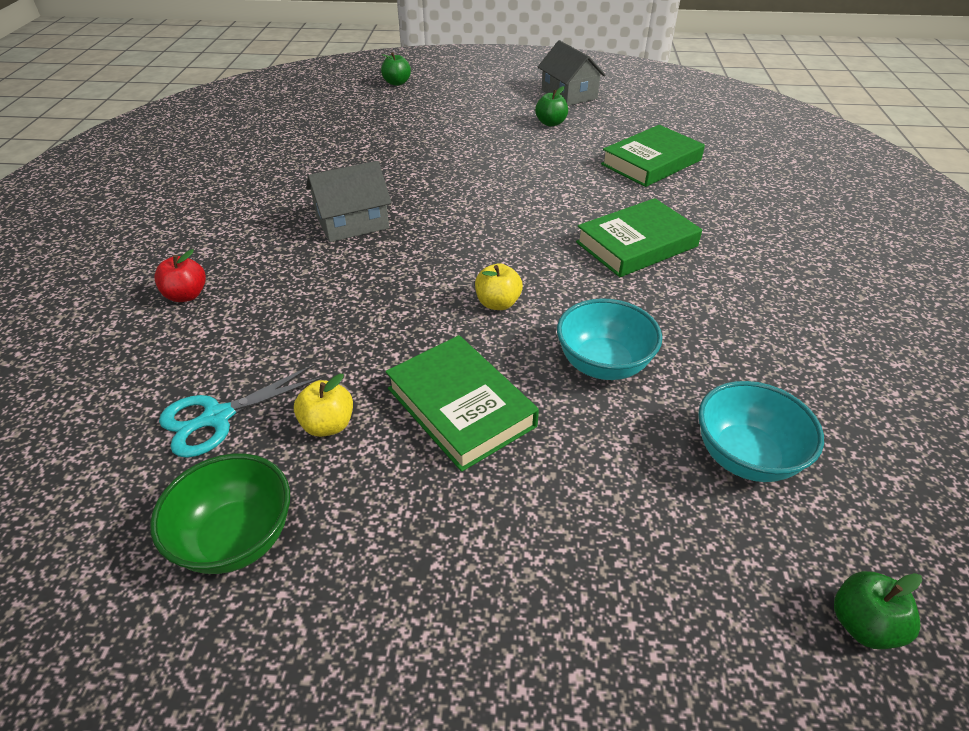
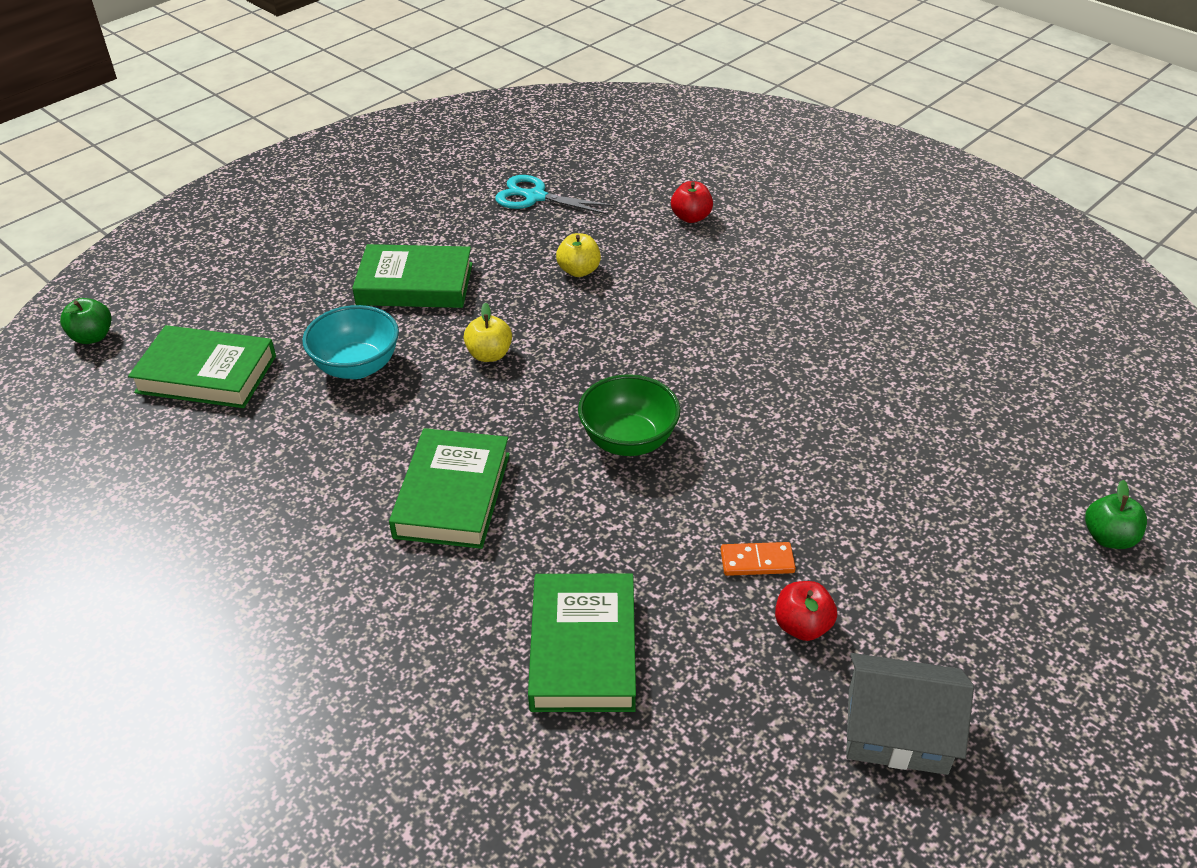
camera: 130 degrees right, 0 degrees up
(218, 417) = (535, 197): turquoise scissors -> turquoise scissors turned 75 degrees counterclockwise
(237, 538) = (436, 180): green bowl -> green bowl (628, 440)
(328, 425) = (473, 231): yellow apple -> yellow apple (579, 271)
(352, 223) = (711, 331): grey house -> none
(531, 143) = (757, 561): none -> orange domino
(551, 123) = (802, 626): green apple -> red apple
(745, 457) = (206, 374): turquoise bowl -> green book

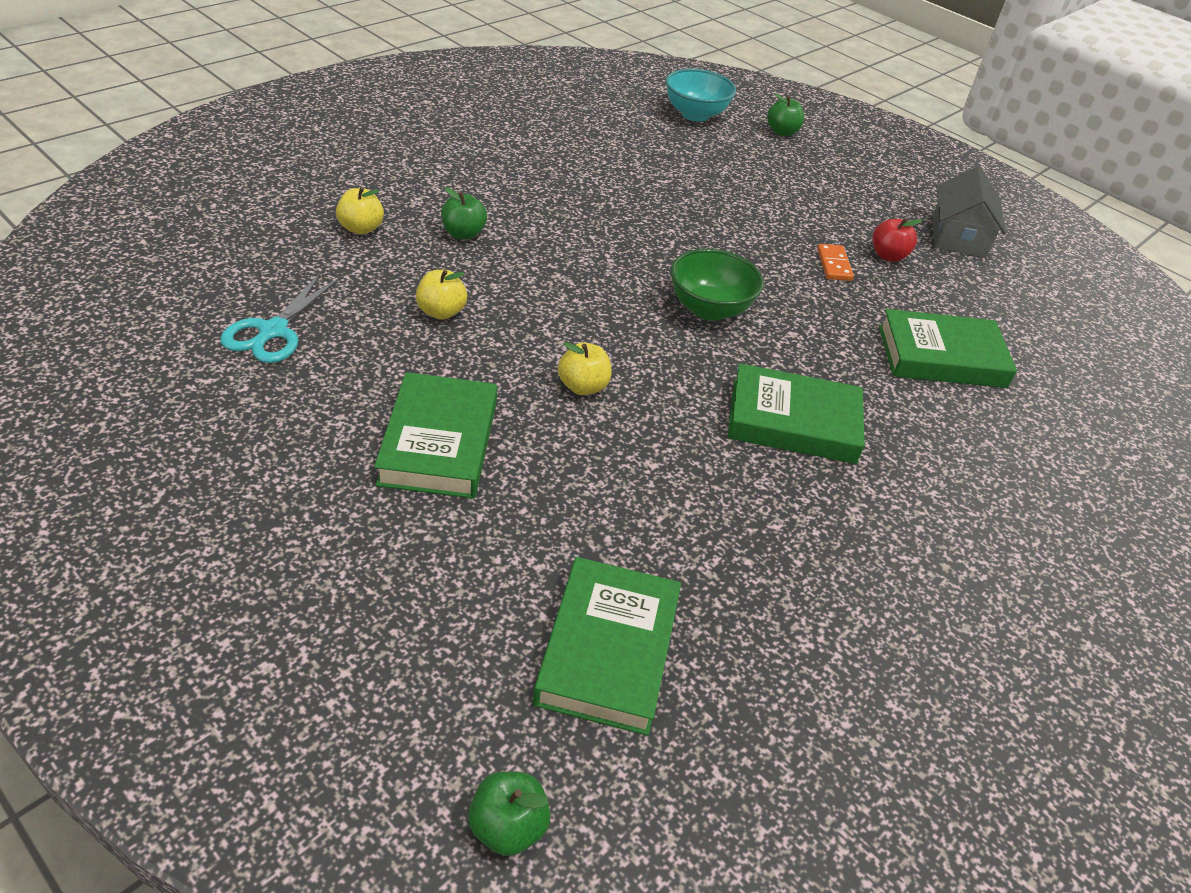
camera: 95 degrees left, 0 degrees up
(357, 366) = (598, 495): turquoise bowl -> turquoise bowl (695, 114)
(691, 217) = (361, 228): red apple -> yellow apple
(706, 272) = (463, 234): none -> green apple

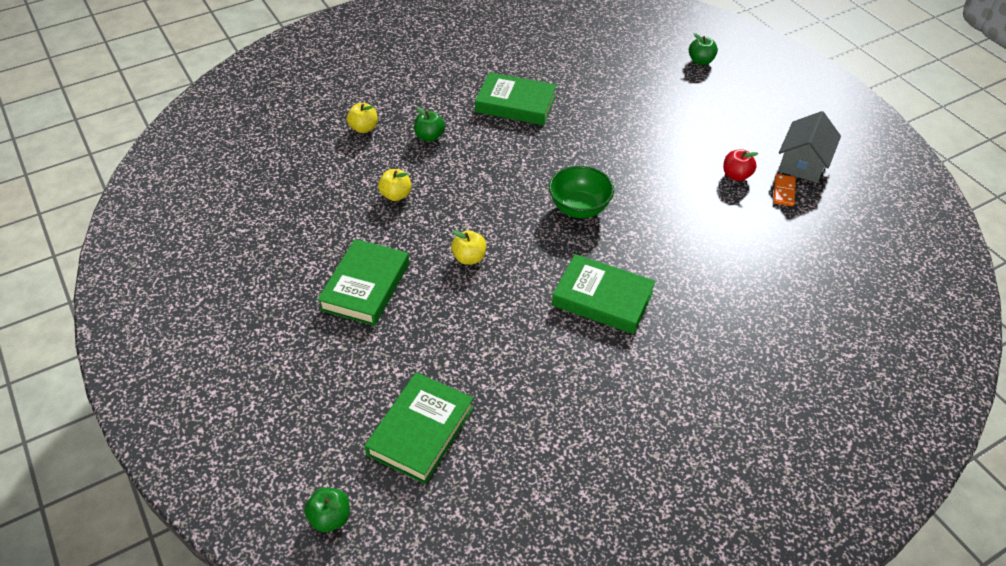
camera: 20 degrees right, 5 degrees up
(273, 331) = (289, 200): turquoise scissors -> none
(695, 114) = (637, 43): turquoise bowl -> none
(834, 265) = (689, 180): orange domino -> orange domino (784, 191)
(941, 357) = (737, 261): green book -> green book (515, 104)

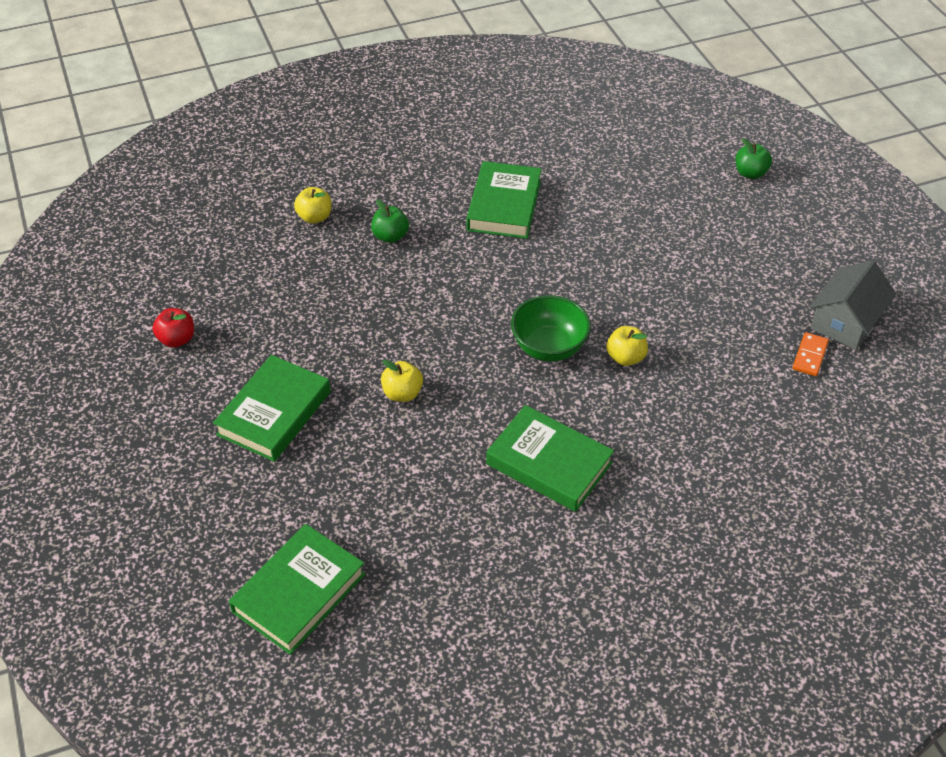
camera: 10 degrees right, 0 degrees up
(330, 518) = (176, 677): green apple -> none
(396, 195) = (334, 305): yellow apple -> yellow apple (625, 357)
(515, 104) = (504, 205): green book -> green book turned 75 degrees clockwise
(736, 175) = (755, 328): red apple -> red apple (177, 339)

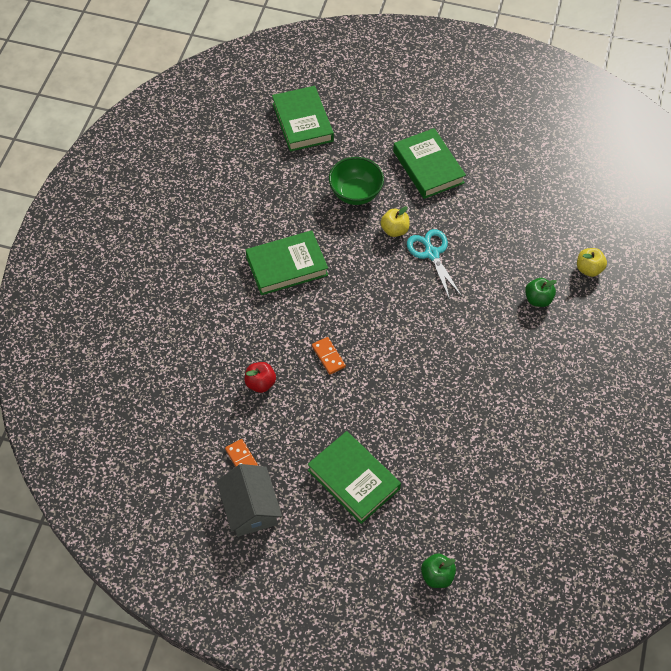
camera: 125 degrees right, 10 degrees up
(177, 339) = (523, 151): red apple -> red apple (260, 383)
(407, 344) = (432, 254): none -> turquoise scissors
(504, 205) = (521, 383): green book -> green book (353, 479)
(549, 347) = (370, 322): green bowl -> green bowl (355, 193)
(625, 357) = (328, 356): yellow apple -> orange domino

